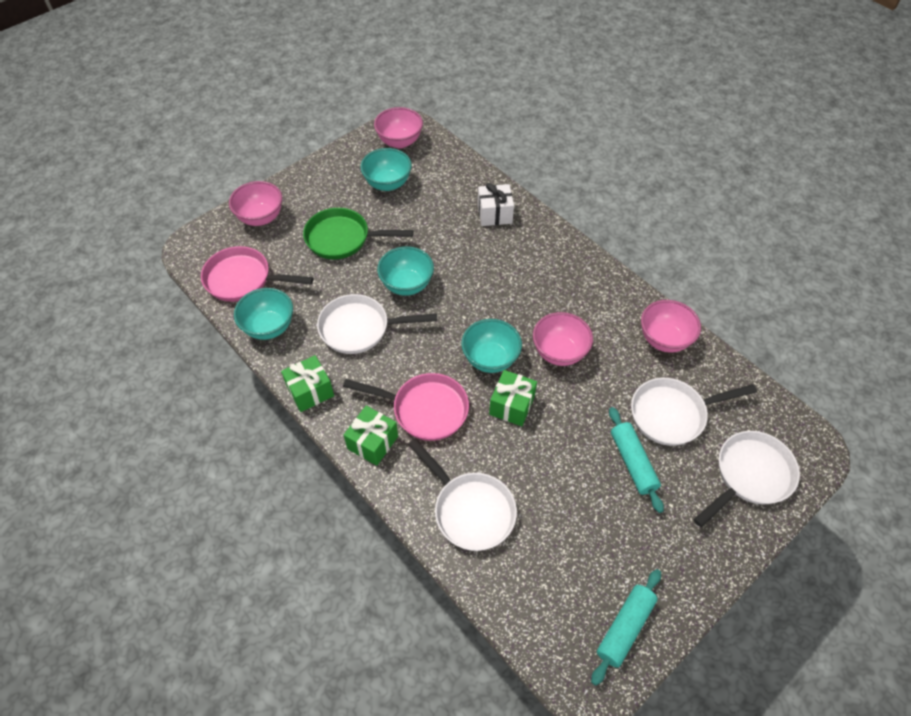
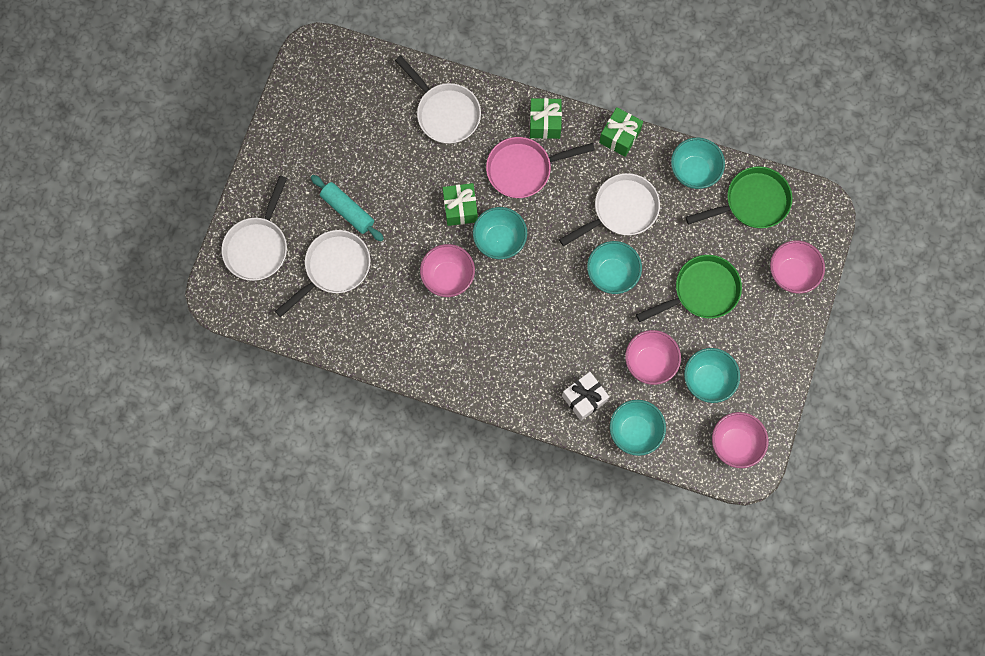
camera: 150 degrees right, 20 degrees up
(243, 279) = (752, 202): pink pan -> green pan
(469, 179) = (635, 431): none -> turquoise bowl
(470, 510) = (445, 113): white pan -> white pan turned 150 degrees counterclockwise
(624, 628) = (305, 92): turquoise rolling pin -> none
(664, 339) = (368, 337): pink bowl -> pink bowl (650, 362)

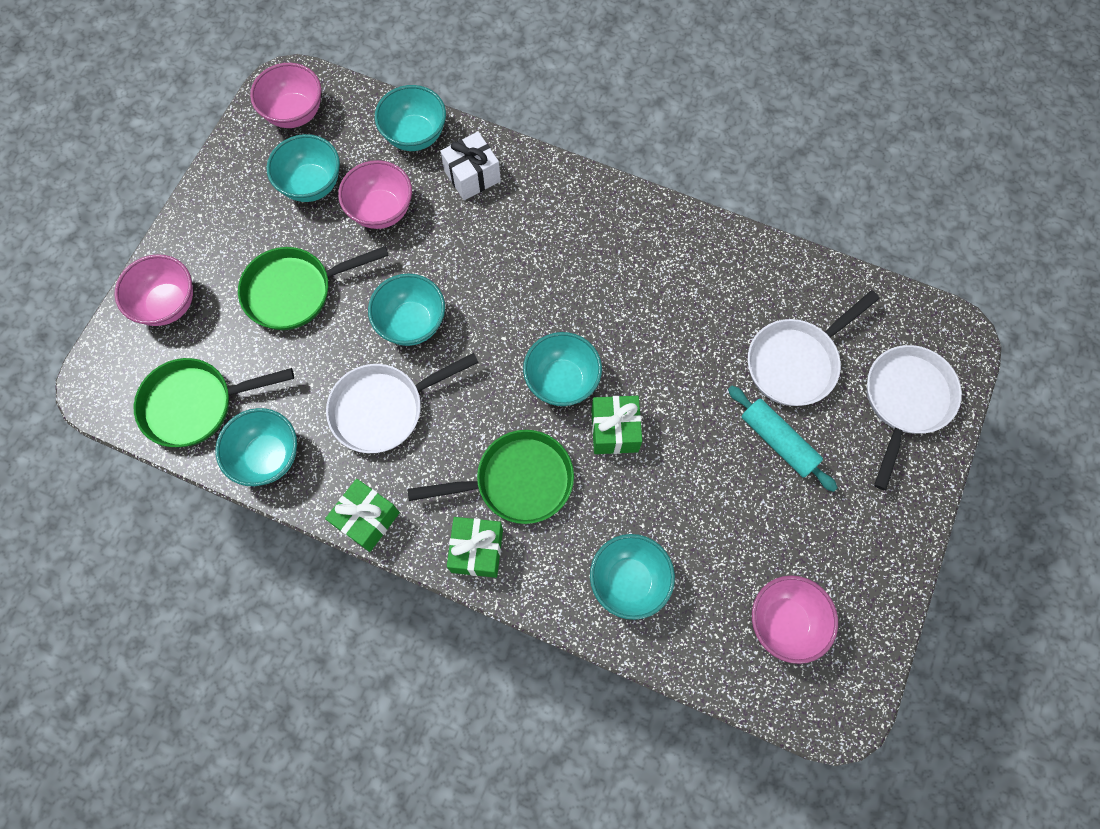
camera: 175 degrees left, 5 degrees down
(445, 113) = (628, 581): white pan -> turquoise bowl
(448, 277) = (637, 337): pink bowl -> pink bowl (784, 622)
(523, 169) = (517, 481): pink pan -> green pan

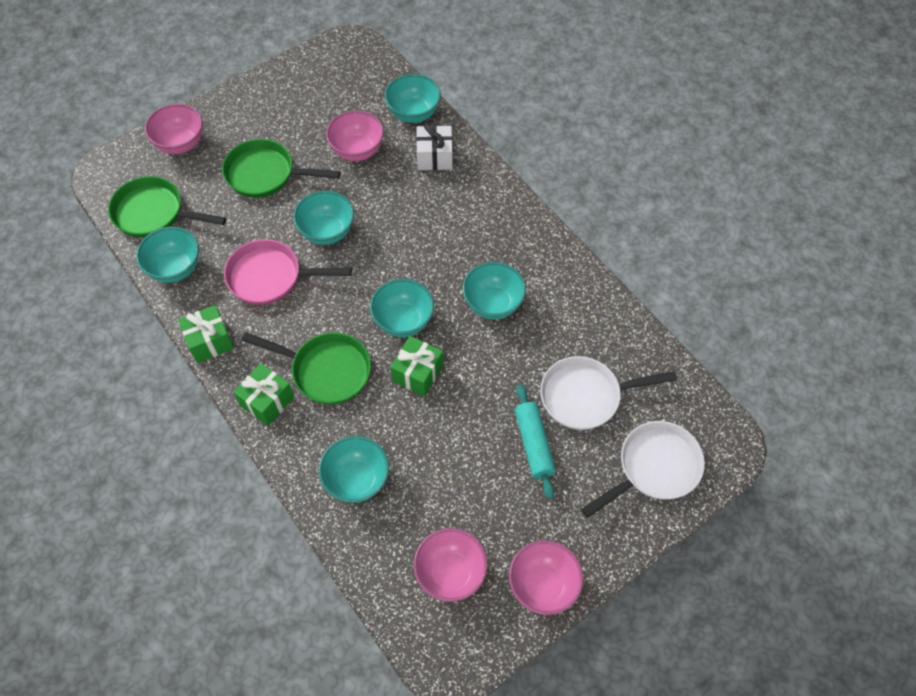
camera: 30 degrees right, 10 degrees down
(295, 113) = (343, 64): pink bowl -> pink bowl (543, 585)
(312, 185) = (323, 113): turquoise bowl -> turquoise bowl (493, 304)
(384, 409) = (270, 277): white pan -> pink pan

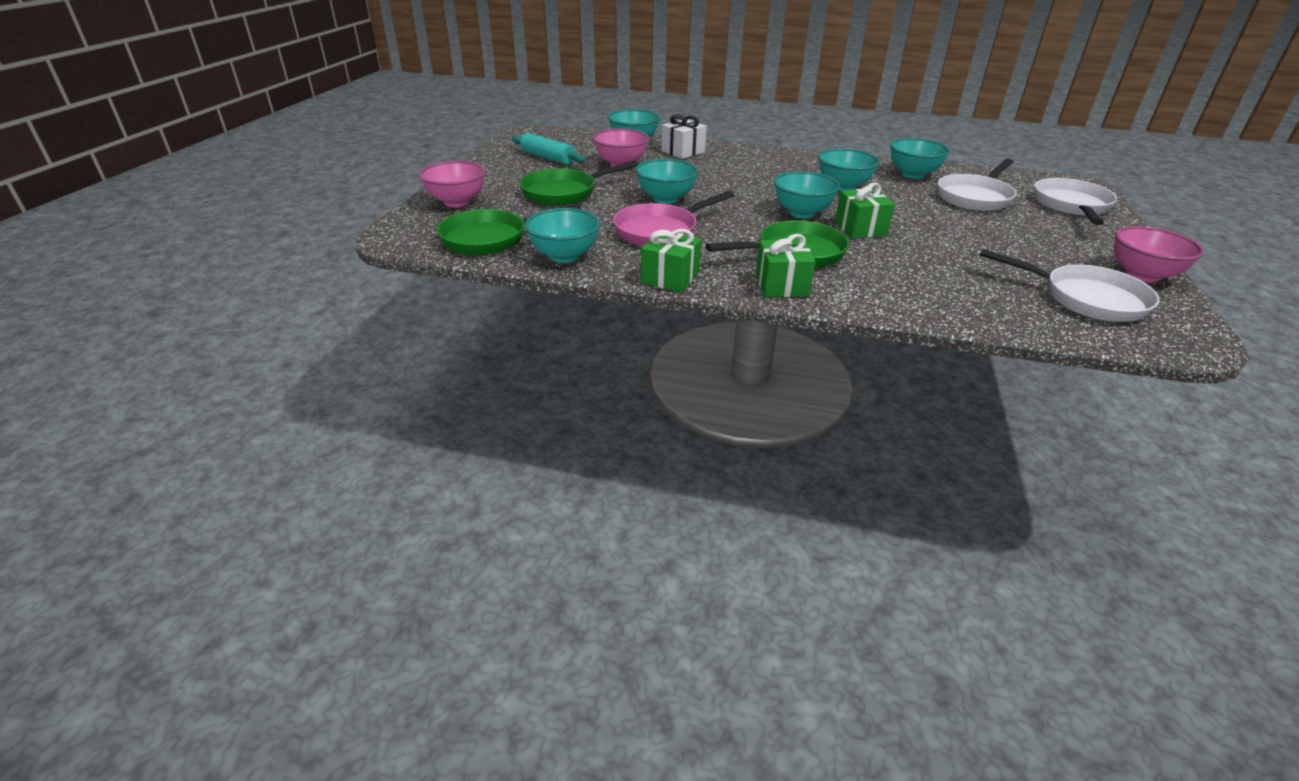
camera: 40 degrees left, 25 degrees down
(357, 480) = (930, 290): turquoise bowl -> turquoise bowl (912, 174)
(450, 573) = (1086, 299): pink bowl -> white pan
(533, 444) = (994, 225): turquoise rolling pin -> turquoise rolling pin (548, 158)

